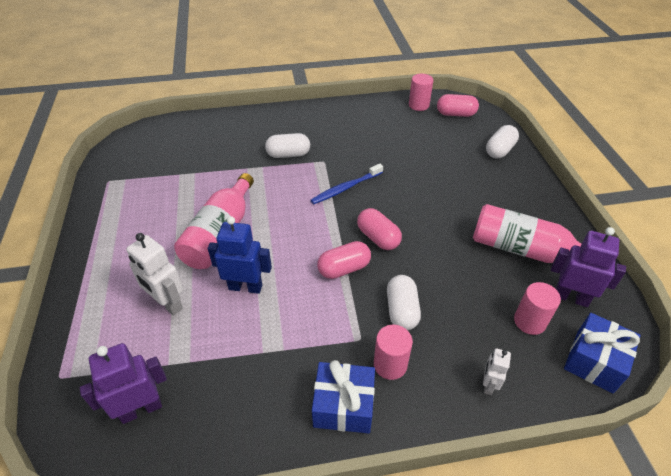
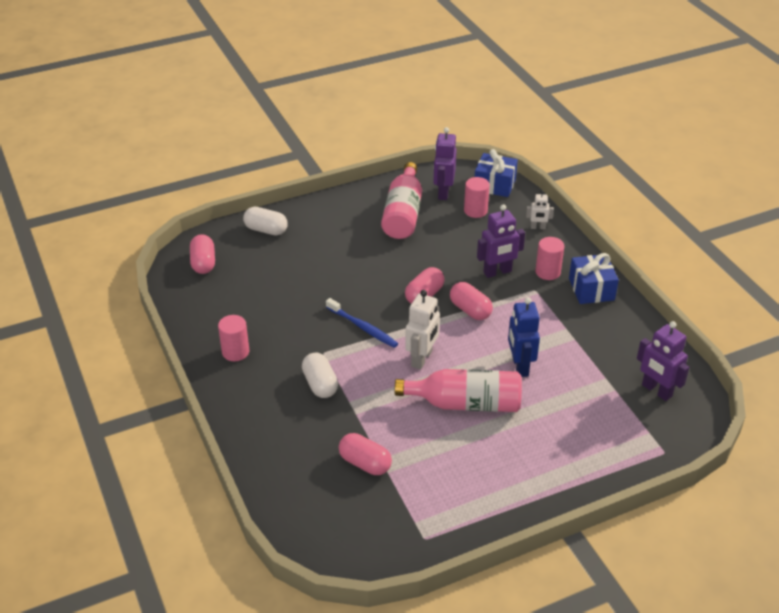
camera: 105 degrees left, 5 degrees down
(167, 303) = (563, 412): white robot -> white robot (422, 359)
(195, 164) = (365, 463): none -> pink capsule
(401, 310) = (497, 272): white capsule -> purple robot
(418, 105) = (190, 293): pink cylinder -> pink cylinder (235, 352)

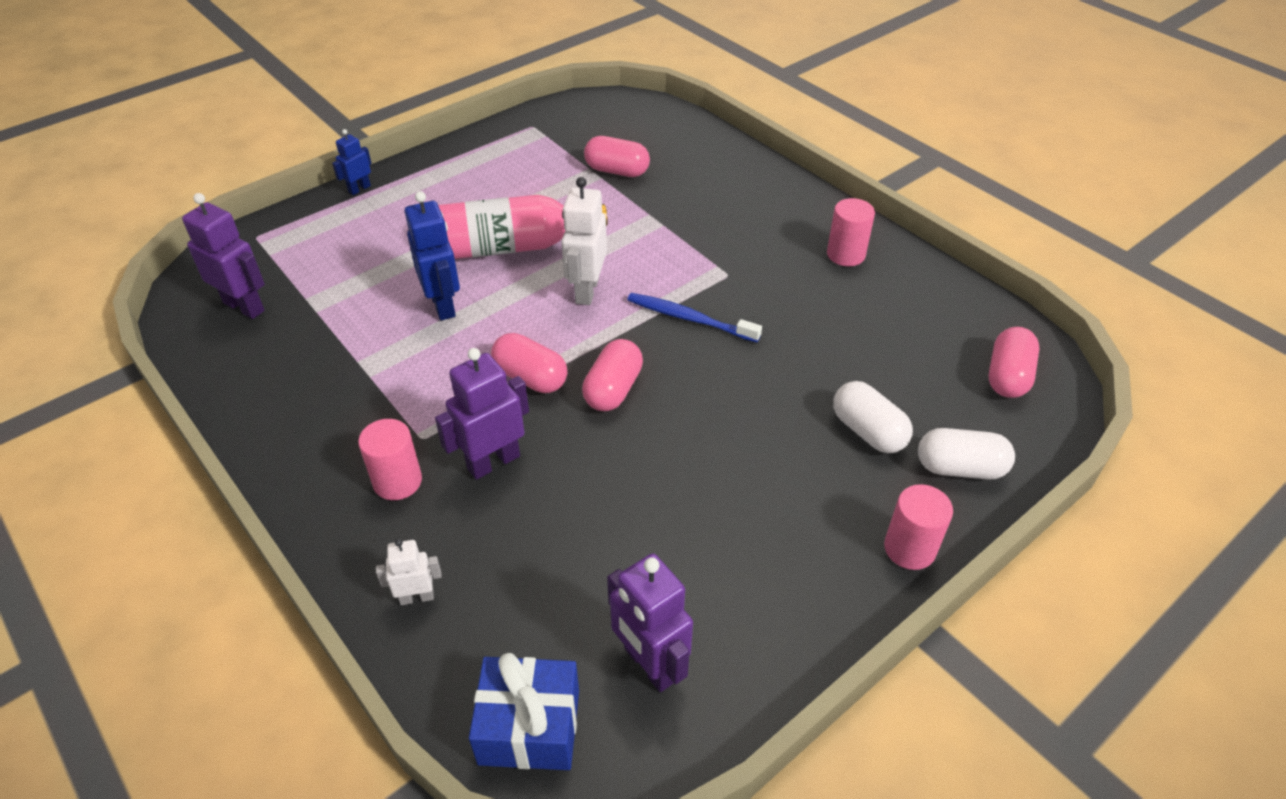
camera: 165 degrees right, 5 degrees up
(203, 263) = (1007, 376): pink capsule -> pink capsule turned 45 degrees clockwise
(320, 384) = (710, 236): white capsule -> white capsule (868, 431)
(403, 213) = (717, 573): pink bottle -> none
(443, 192) = (649, 664): purple robot -> purple robot turned 150 degrees clockwise
(475, 211) = (561, 618): pink cylinder -> pink cylinder (909, 548)
(586, 487) = (359, 189): none -> blue robot
(591, 289) = (317, 460): blue gift -> none

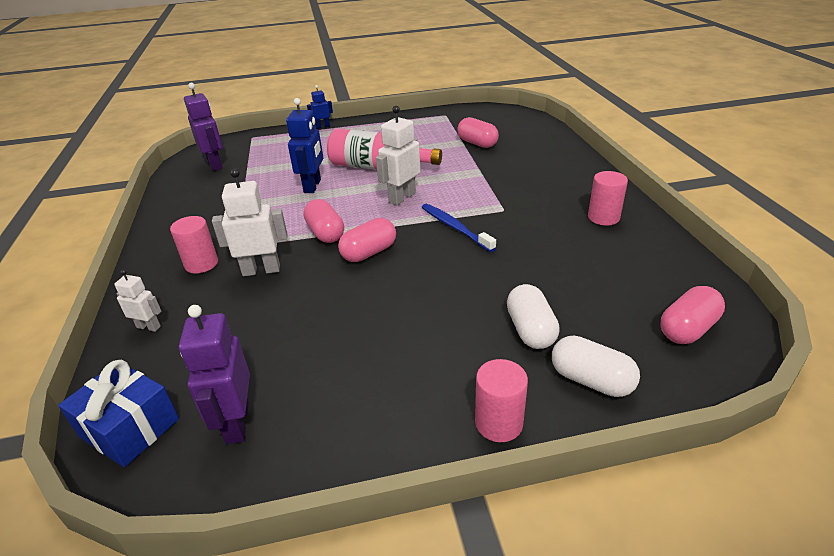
camera: 30 degrees right, 10 degrees down
(493, 462) = (261, 270): purple robot -> white robot

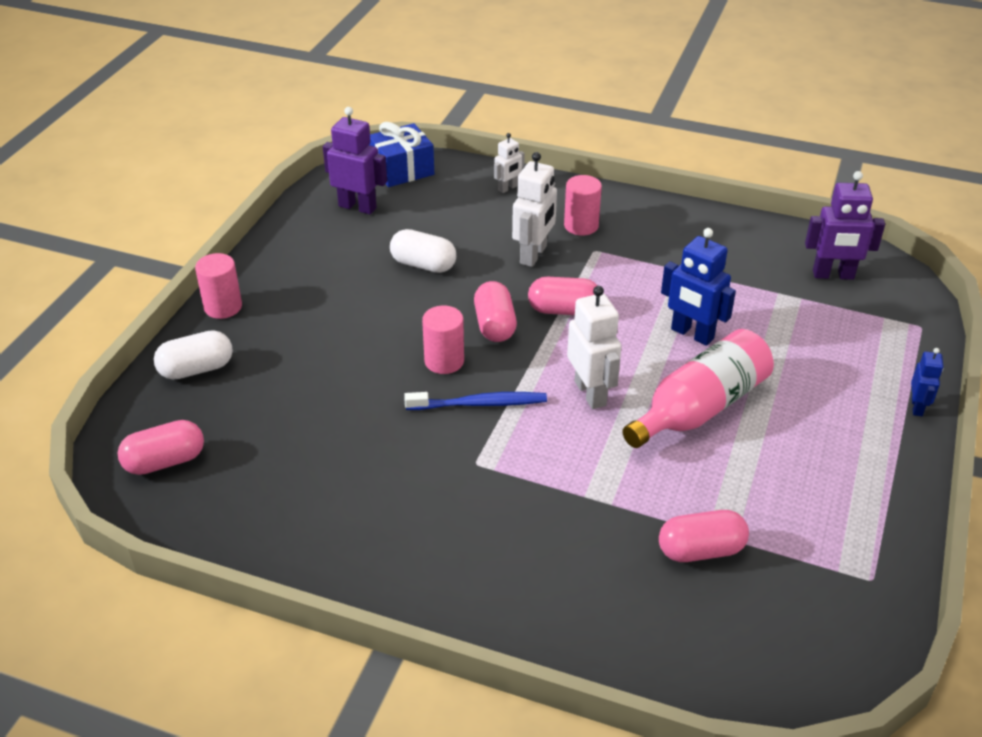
camera: 120 degrees right, 5 degrees up
(530, 330) = (278, 369): white capsule -> white capsule (423, 265)
(603, 217) = (368, 540): pink cylinder -> pink cylinder (444, 361)
(687, 329) = (165, 461): pink capsule -> pink capsule turned 75 degrees clockwise

